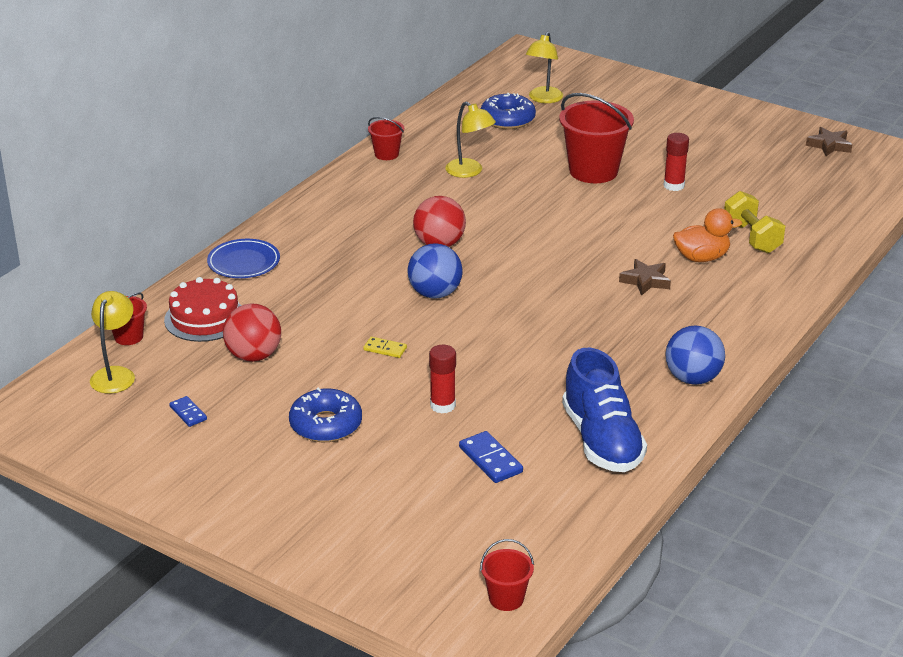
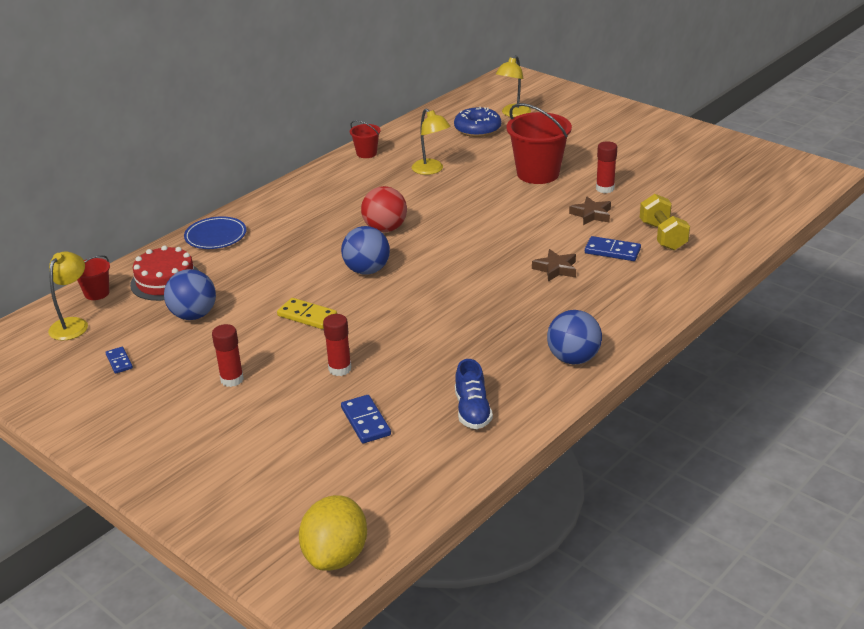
camera: 10 degrees right, 0 degrees up
(254, 356) = (193, 315): red ball -> blue ball
(326, 425) = (232, 379): blue donut -> red glue stick
(385, 349) = (307, 316): yellow domino -> yellow domino, size x1.57
(506, 598) = (336, 555): red bucket -> yellow lemon
(601, 440) = (472, 410): blue shoe -> blue shoe, size x0.60
(701, 258) = (612, 251): orange duck -> blue domino
(829, 145) = (754, 160): brown star -> brown star (591, 214)

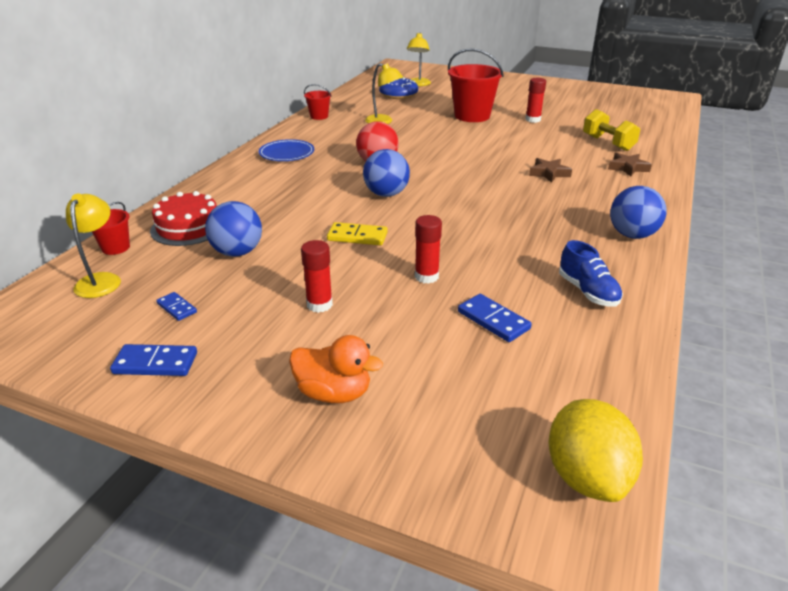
camera: 20 degrees left, 0 degrees up
(197, 457) = (334, 393): none -> orange duck
(216, 236) = (219, 186): blue plate -> blue plate (287, 154)
(591, 214) = (539, 136): brown star -> brown star (628, 168)
(612, 251) = (581, 157): blue domino -> blue domino (155, 363)

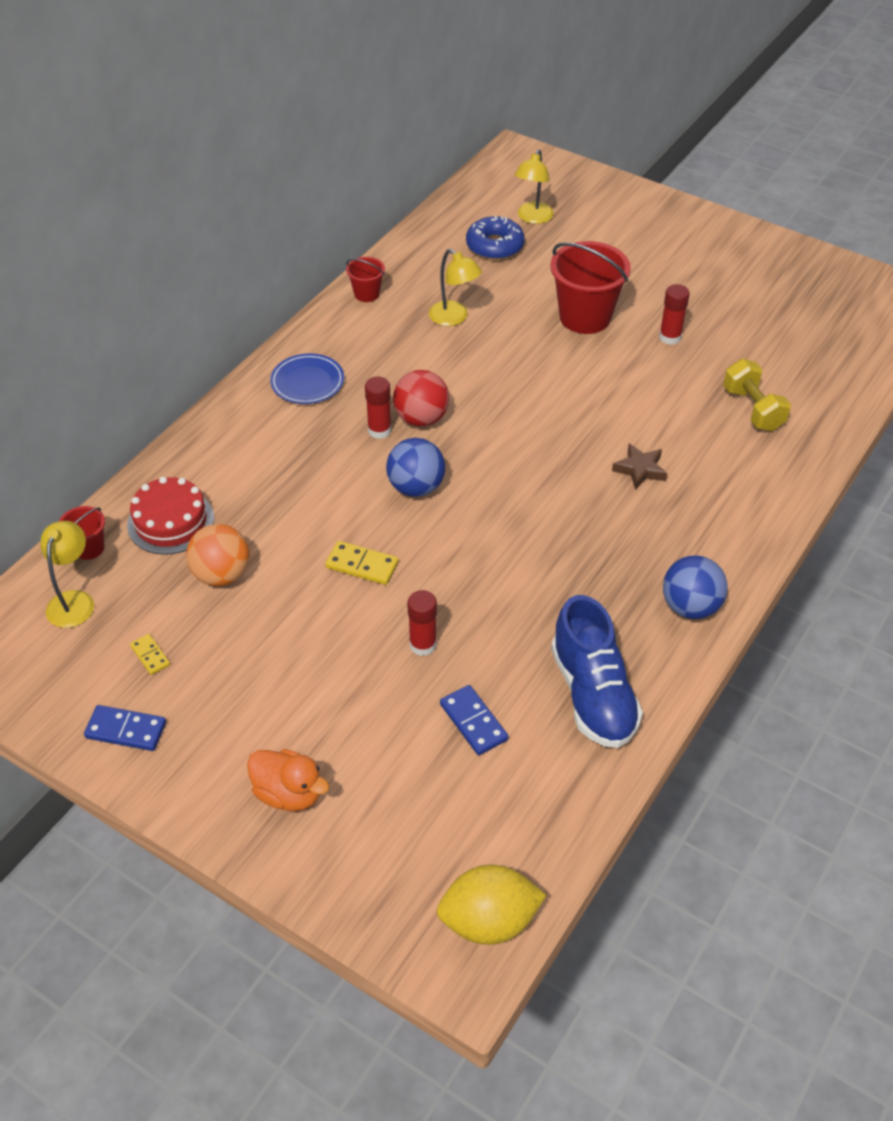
camera: 10 degrees right, 15 degrees up
(176, 308) = (150, 655): blue domino -> yellow domino
(237, 252) = (222, 575): blue ball -> orange ball
(319, 305) = (297, 672): red glue stick -> red glue stick (379, 430)
(586, 476) = (489, 921): yellow lemon -> yellow lemon turned 75 degrees clockwise
(587, 292) = (593, 694): blue shoe -> blue shoe, size x1.67
(628, 168) = (752, 470): brown star -> none

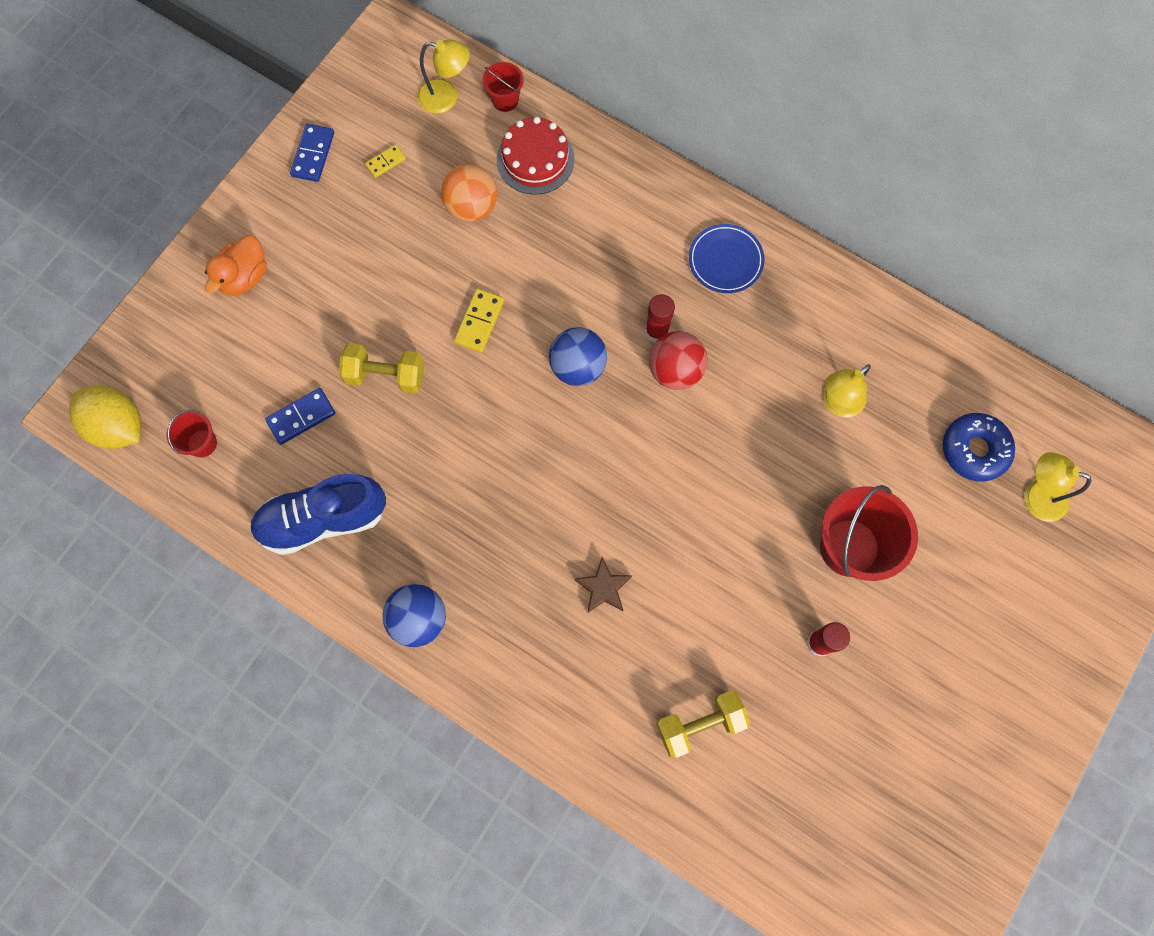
camera: 90 degrees right, 25 degrees up
(367, 294) = (872, 311): red bucket -> red bucket (202, 443)
(423, 645) = (385, 375): red glue stick -> yellow dumbbell
(489, 921) = (118, 426): yellow lemon -> yellow lemon turned 45 degrees counterclockwise

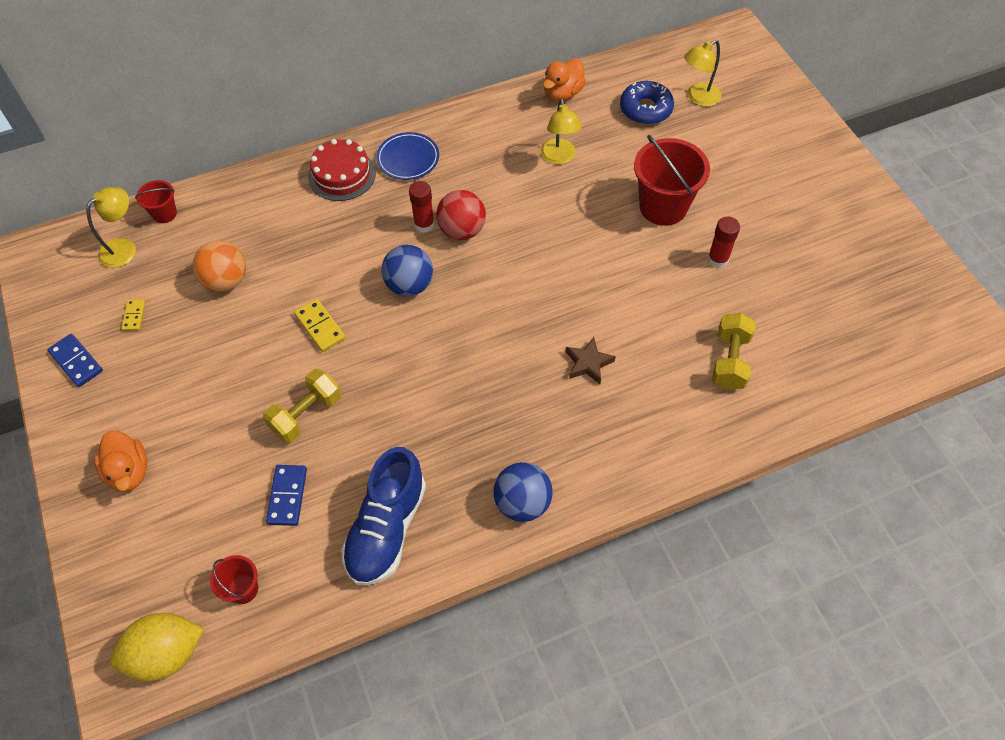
camera: 55 degrees left, 15 degrees down
(535, 159) = (229, 222): red cake -> red cake (342, 175)
(930, 351) = (562, 93): none -> orange duck

